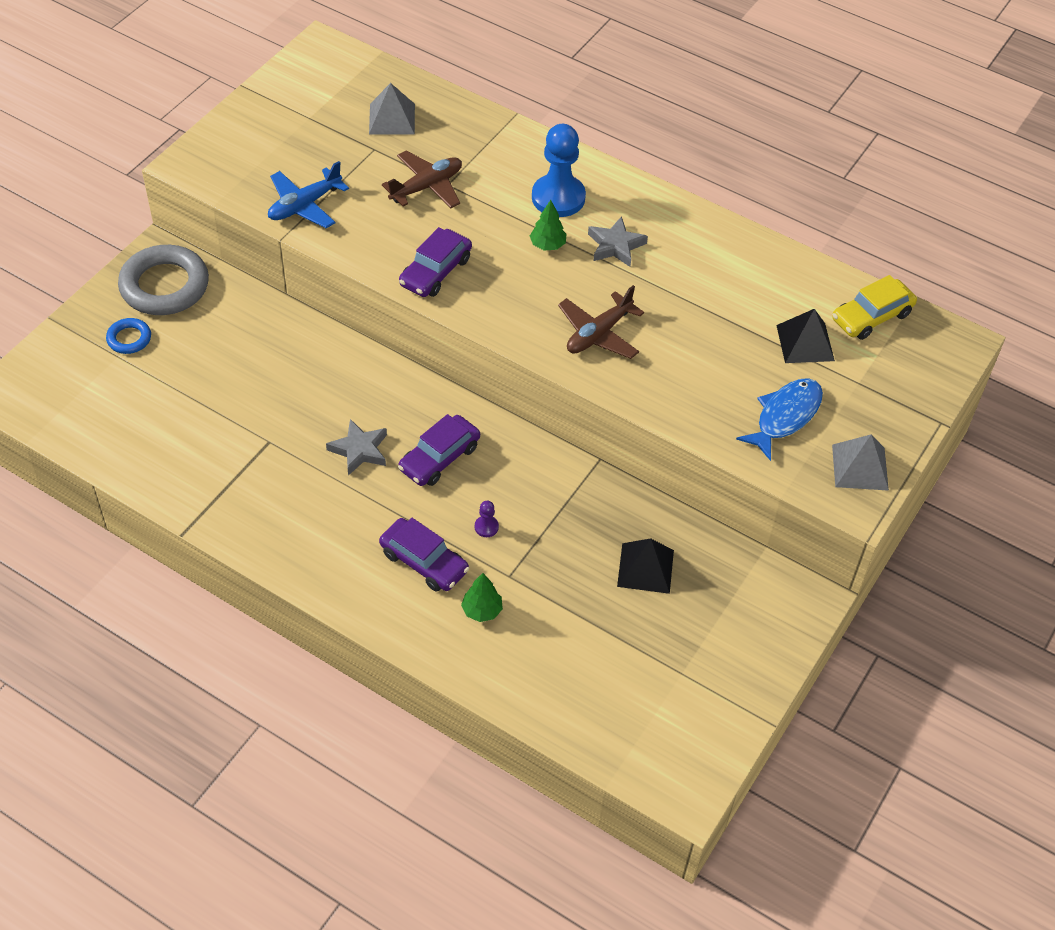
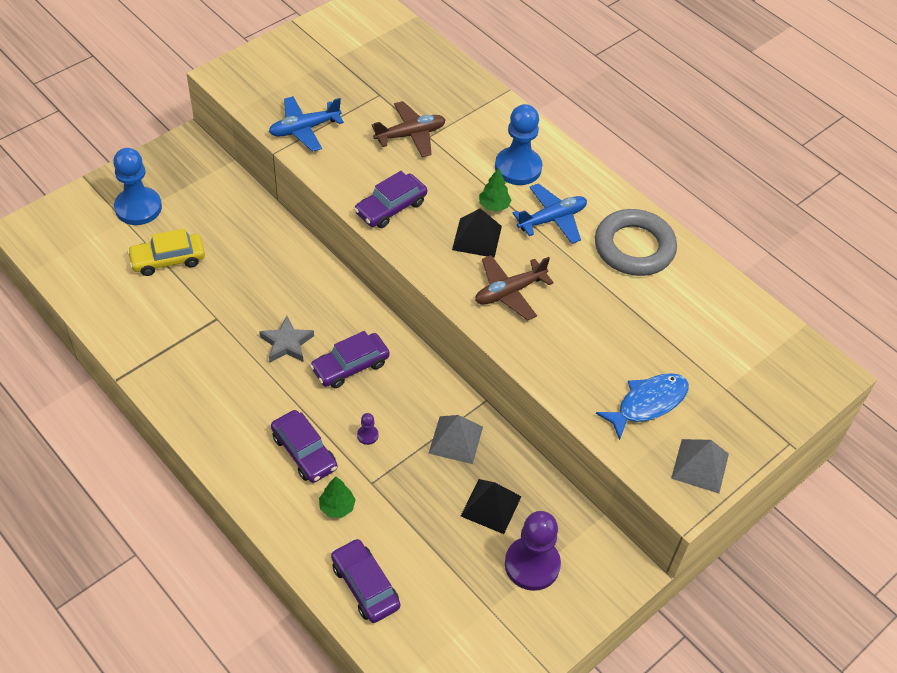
camera: 15 degrees right, 0 degrees up
(129, 339) = (138, 208): blue ring -> blue pawn
(164, 286) = (182, 171): grey ring -> grey ring (634, 247)
(392, 118) = (403, 72): grey pyramid -> grey pyramid (456, 439)
(543, 684) = (365, 586): none -> purple car
(615, 246) = (552, 219): grey star -> blue plane
(710, 617) = (532, 564): none -> purple pawn
(805, 343) = (689, 342): black pyramid -> black pyramid (477, 238)
(871, 316) = (758, 332): yellow car -> yellow car (168, 260)

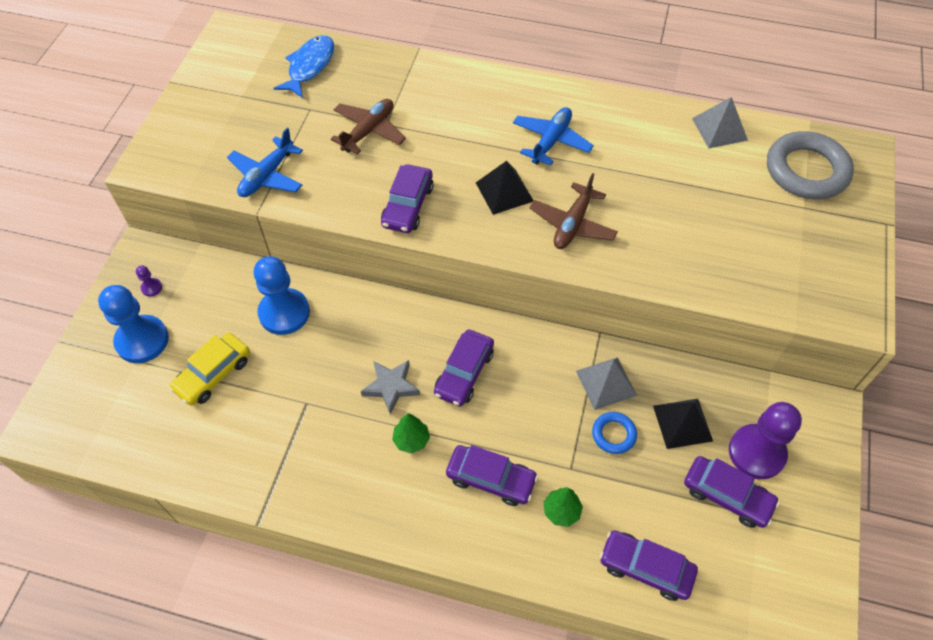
camera: 30 degrees left, 5 degrees up
(367, 435) = (531, 427): purple pawn -> purple pawn (151, 288)
(427, 480) = (613, 434): none -> blue ring
(477, 579) = (727, 496): none -> purple car
(494, 206) = (494, 156): green tree -> green tree (411, 440)
(518, 168) = (485, 112): blue pawn -> blue pawn (284, 313)
(634, 247) = (634, 129): grey ring -> grey ring (806, 171)
(648, 403) = (761, 255): blue fish -> blue fish (309, 66)
(700, 465) = (844, 283): grey pyramid -> grey pyramid (719, 129)

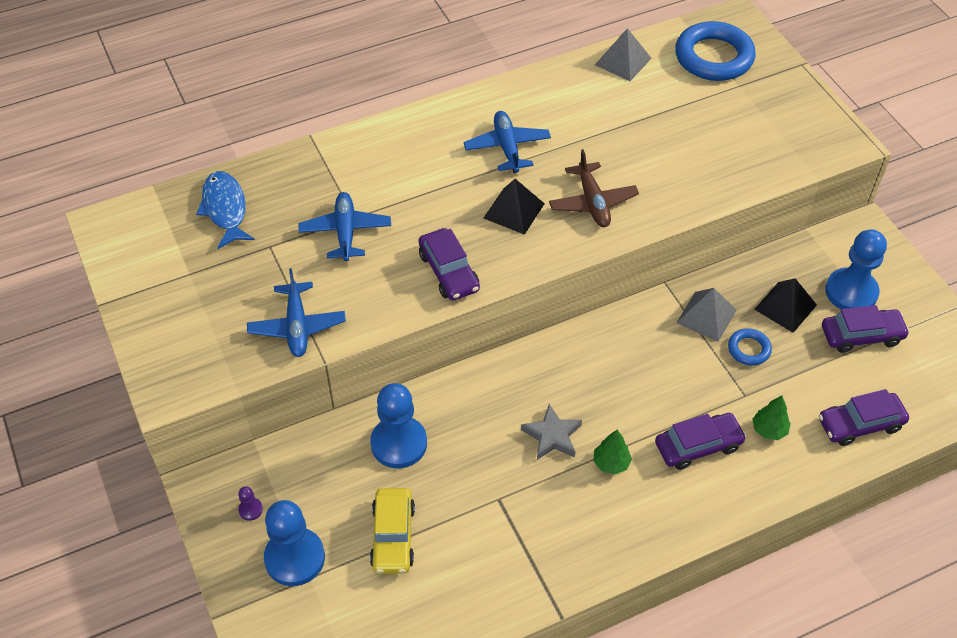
camera: 40 degrees left, 5 degrees down
(369, 131) = (345, 232): brown plane -> blue plane
(464, 373) = (597, 384): purple car -> none
(756, 452) = (851, 292): purple pawn -> blue pawn
(806, 171) = (713, 57): grey ring -> blue ring

